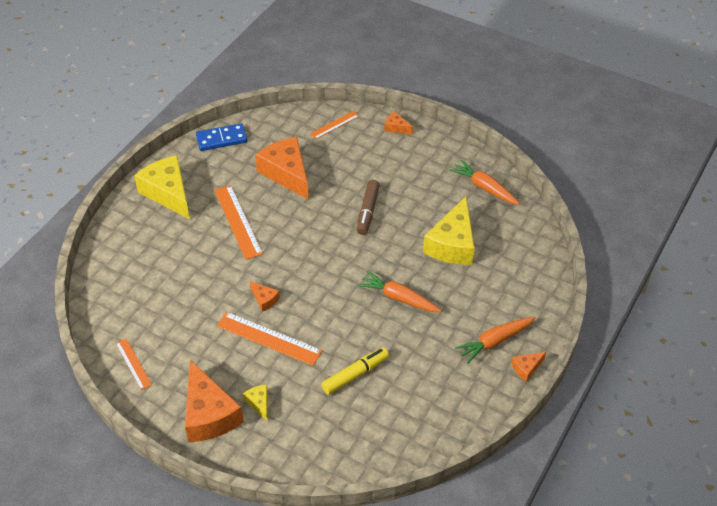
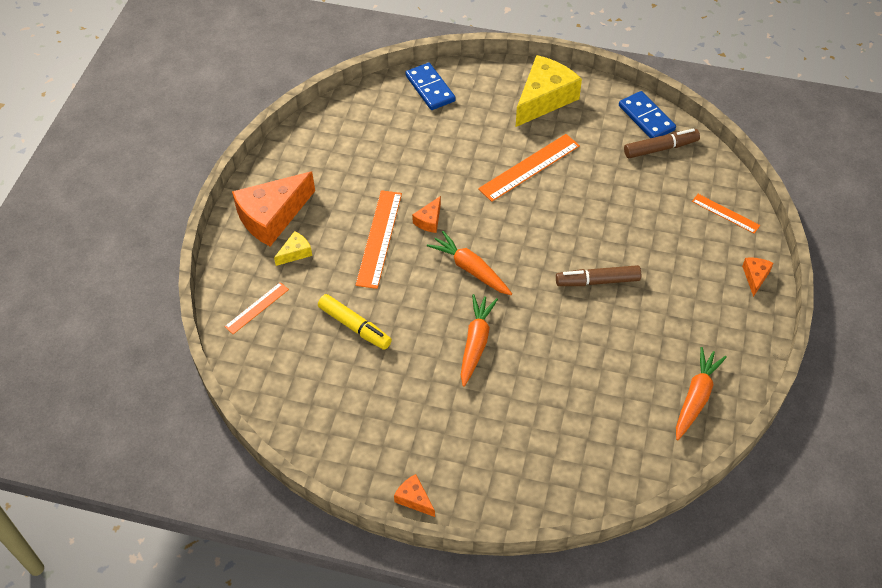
camera: 75 degrees right, 5 degrees up
(113, 265) = (430, 88): none -> blue domino
(133, 364) = (315, 142): orange ruler -> orange ruler (257, 308)
(256, 140) = (660, 148): none -> brown marker
(286, 173) = (621, 189): orange cheese -> none
(452, 244) = (582, 380): yellow cheese -> none
(494, 341) = (444, 456): orange carrot -> orange carrot (470, 269)

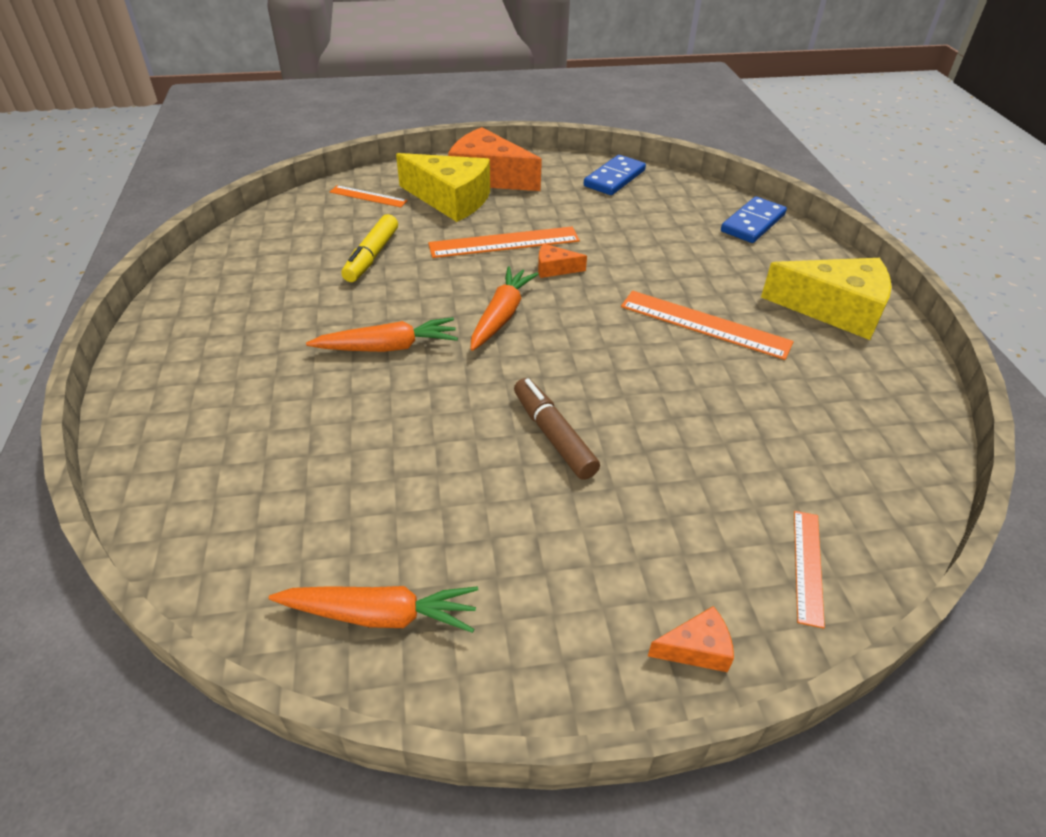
camera: 65 degrees right, 10 degrees down
(295, 253) = (450, 200): yellow cheese -> yellow cheese, size x2.22
(414, 499) = (137, 354): orange cheese -> none
(646, 118) = (911, 416): blue domino -> blue domino (614, 178)
(660, 148) = (867, 446): brown marker -> none

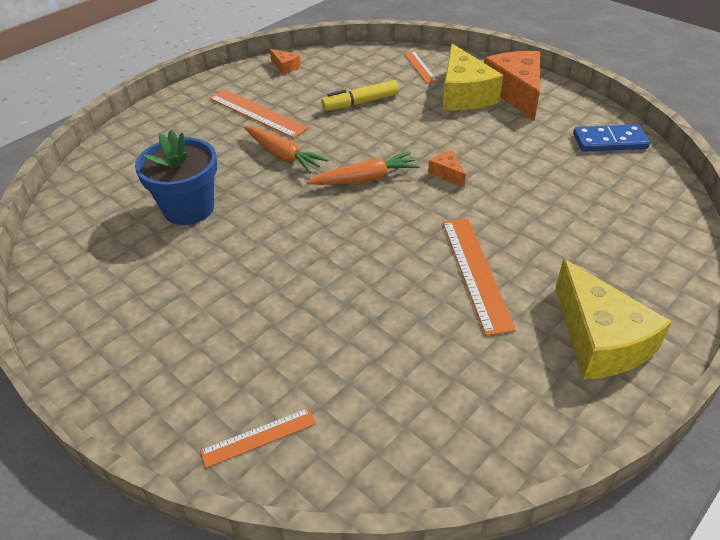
camera: 55 degrees right, 0 degrees up
(381, 615) = (80, 267): orange carrot -> none
(387, 462) = (189, 208): none -> blue flower pot
(504, 242) = (447, 139): orange ruler -> orange ruler (257, 113)
(553, 435) = (272, 258): brown marker -> none
(696, 649) = (143, 406): orange cheese -> orange cheese (285, 67)
(752, 223) = (664, 238): blue domino -> none

